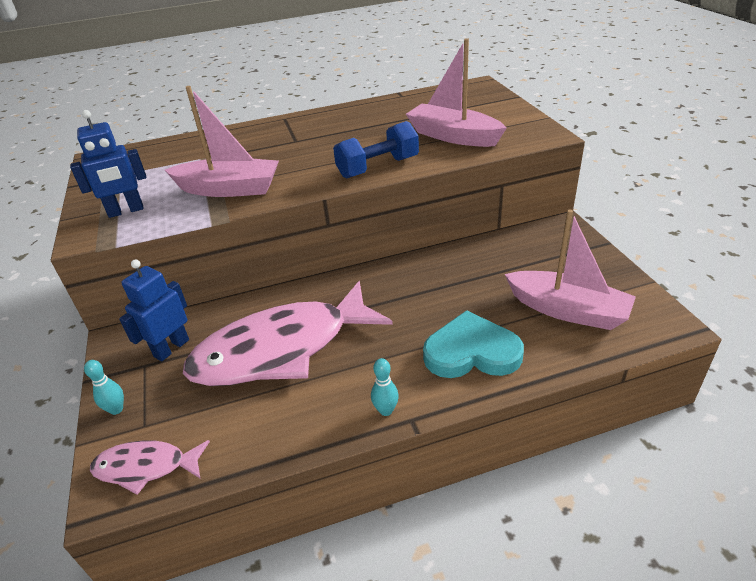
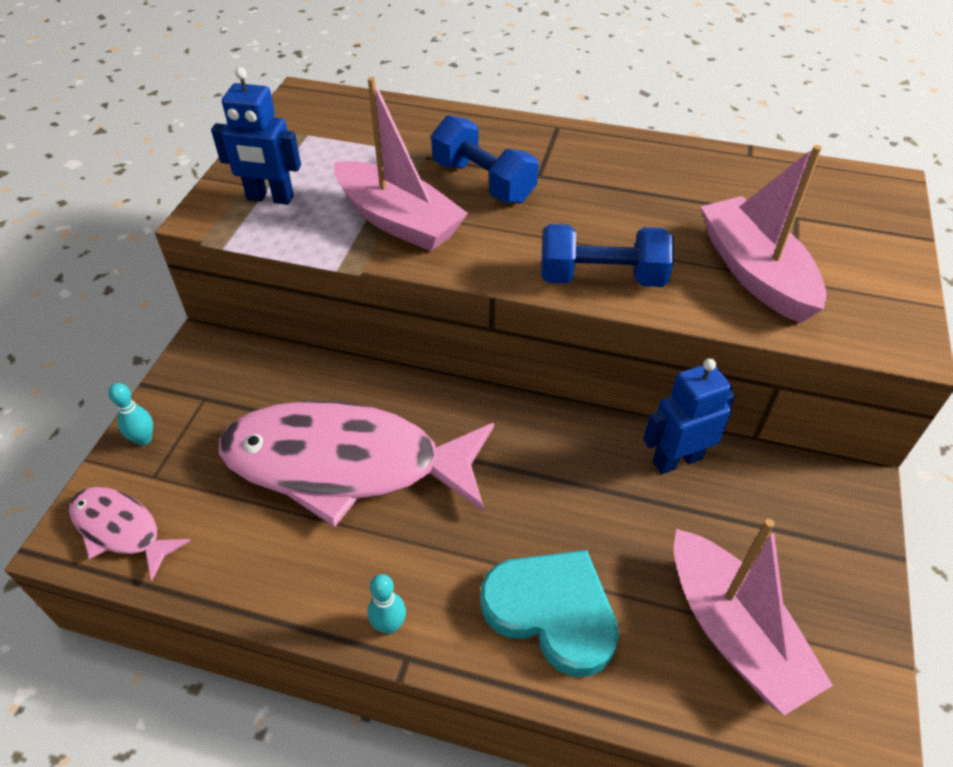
camera: 30 degrees right, 10 degrees up
(171, 348) = (243, 391): blue robot -> blue robot (677, 460)
(265, 154) = (483, 181): none -> blue dumbbell

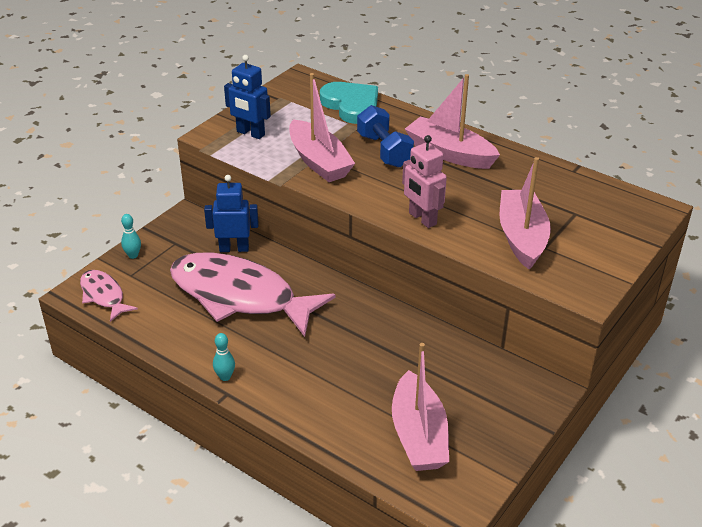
camera: 20 degrees right, 10 degrees down
(552, 612) = (318, 396): turquoise heart -> turquoise heart (351, 105)
(575, 166) = (449, 153): none -> pink boat
(601, 278) = (422, 219): blue dumbbell -> pink robot
(677, 460) = (441, 345): blue robot -> blue robot (234, 248)

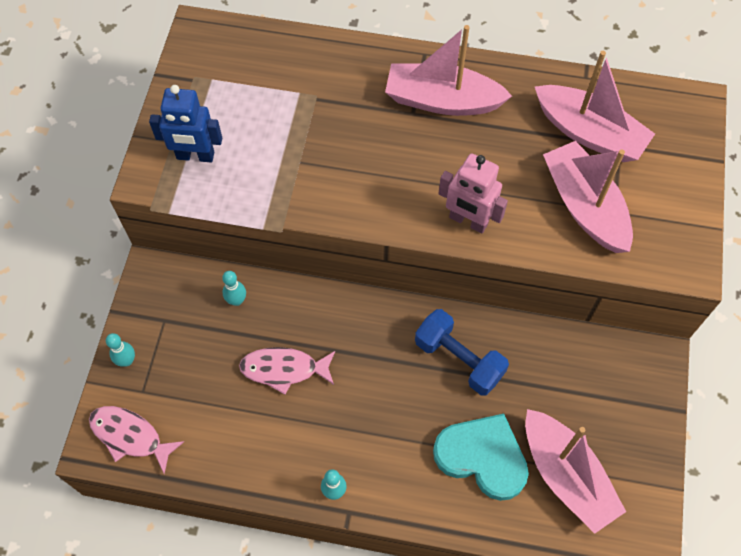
camera: 25 degrees left, 25 degrees up
(234, 248) = (236, 300): blue robot -> turquoise bowling pin
(240, 296) = (284, 369): pink fish -> pink fish, size x0.47
(319, 162) = (304, 173): pink boat -> pink boat (589, 133)
(351, 105) = (287, 59): turquoise heart -> turquoise heart (482, 457)
(384, 150) = (368, 124): blue dumbbell -> blue dumbbell (459, 359)

